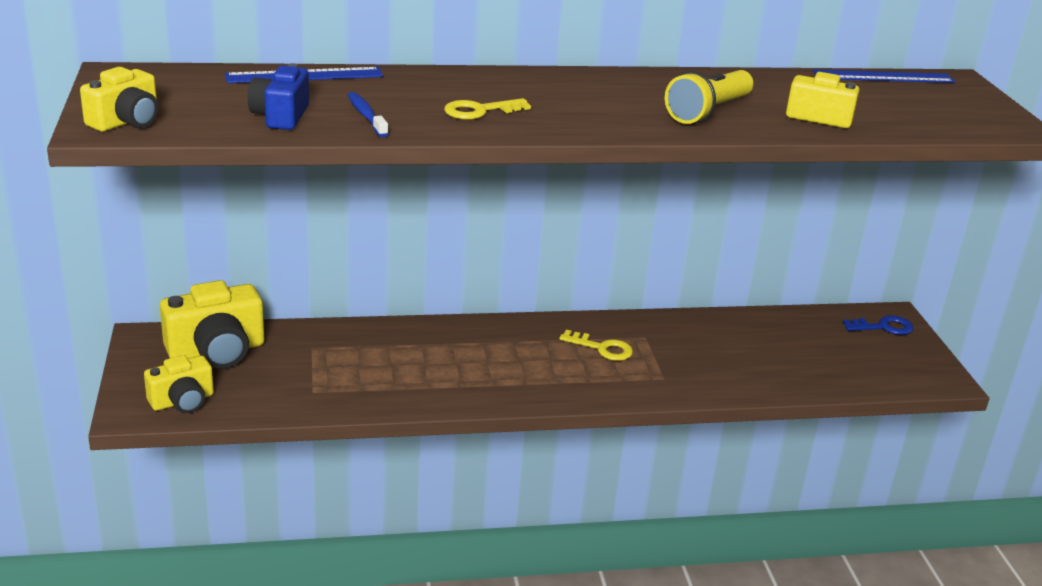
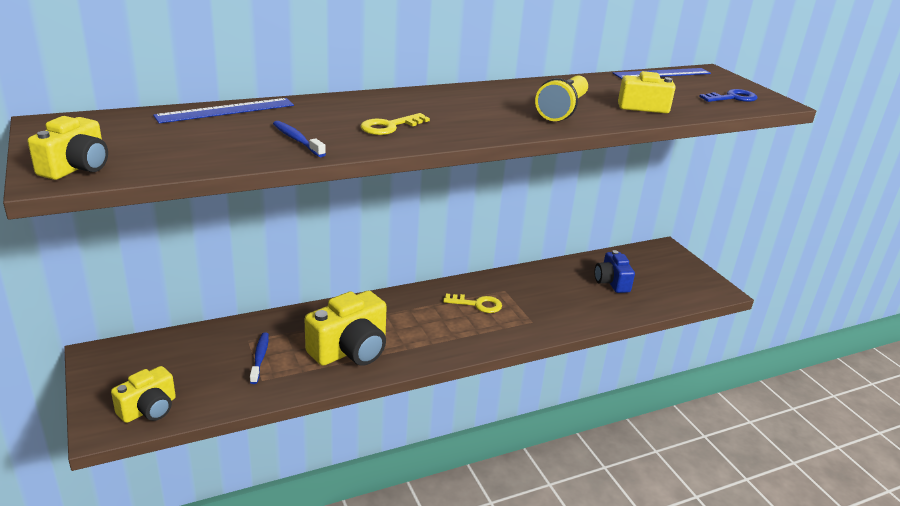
camera: 15 degrees left, 0 degrees up
(217, 351) = (166, 357): yellow camera -> yellow camera (350, 350)
(281, 116) = (221, 148): blue camera -> blue camera (611, 282)
(319, 368) = (260, 357): none -> blue toothbrush
(883, 327) = (662, 257): blue key -> blue key (732, 98)

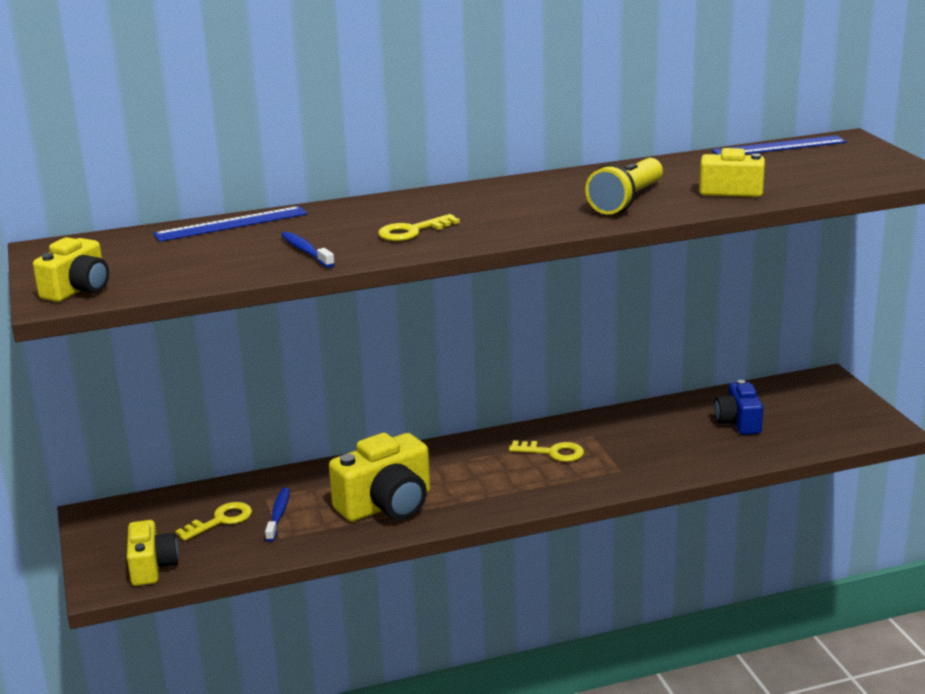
camera: 10 degrees right, 5 degrees down
(149, 409) = (152, 567): yellow camera -> yellow camera turned 60 degrees counterclockwise
(210, 362) = (220, 520): none -> yellow key
(732, 98) = (858, 172): blue key -> none

